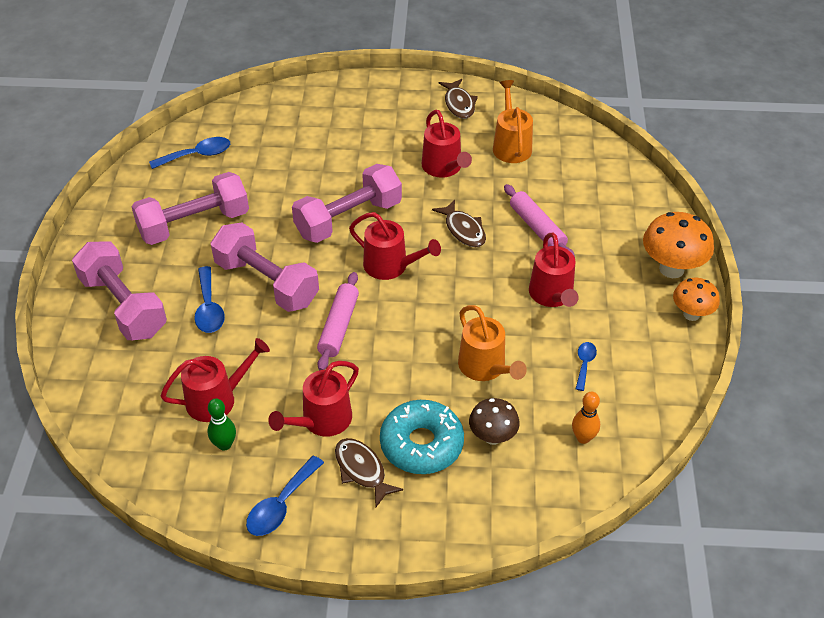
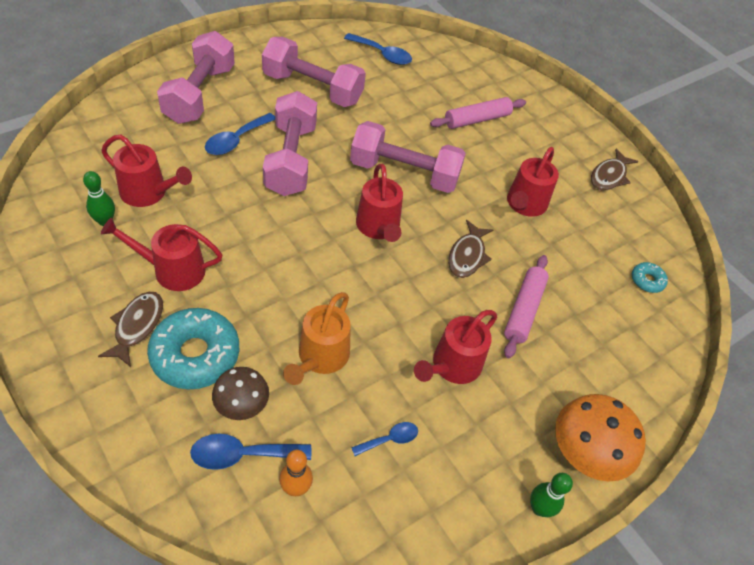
camera: 45 degrees right, 5 degrees up
(281, 505) = (65, 289): blue spoon -> blue spoon (242, 454)
(338, 326) = (282, 228): pink rolling pin -> pink rolling pin (477, 119)
(511, 146) = (602, 238): orange watering can -> none
(566, 147) = (647, 281): none -> turquoise donut
(691, 314) = (539, 508): orange mushroom -> green bowling pin

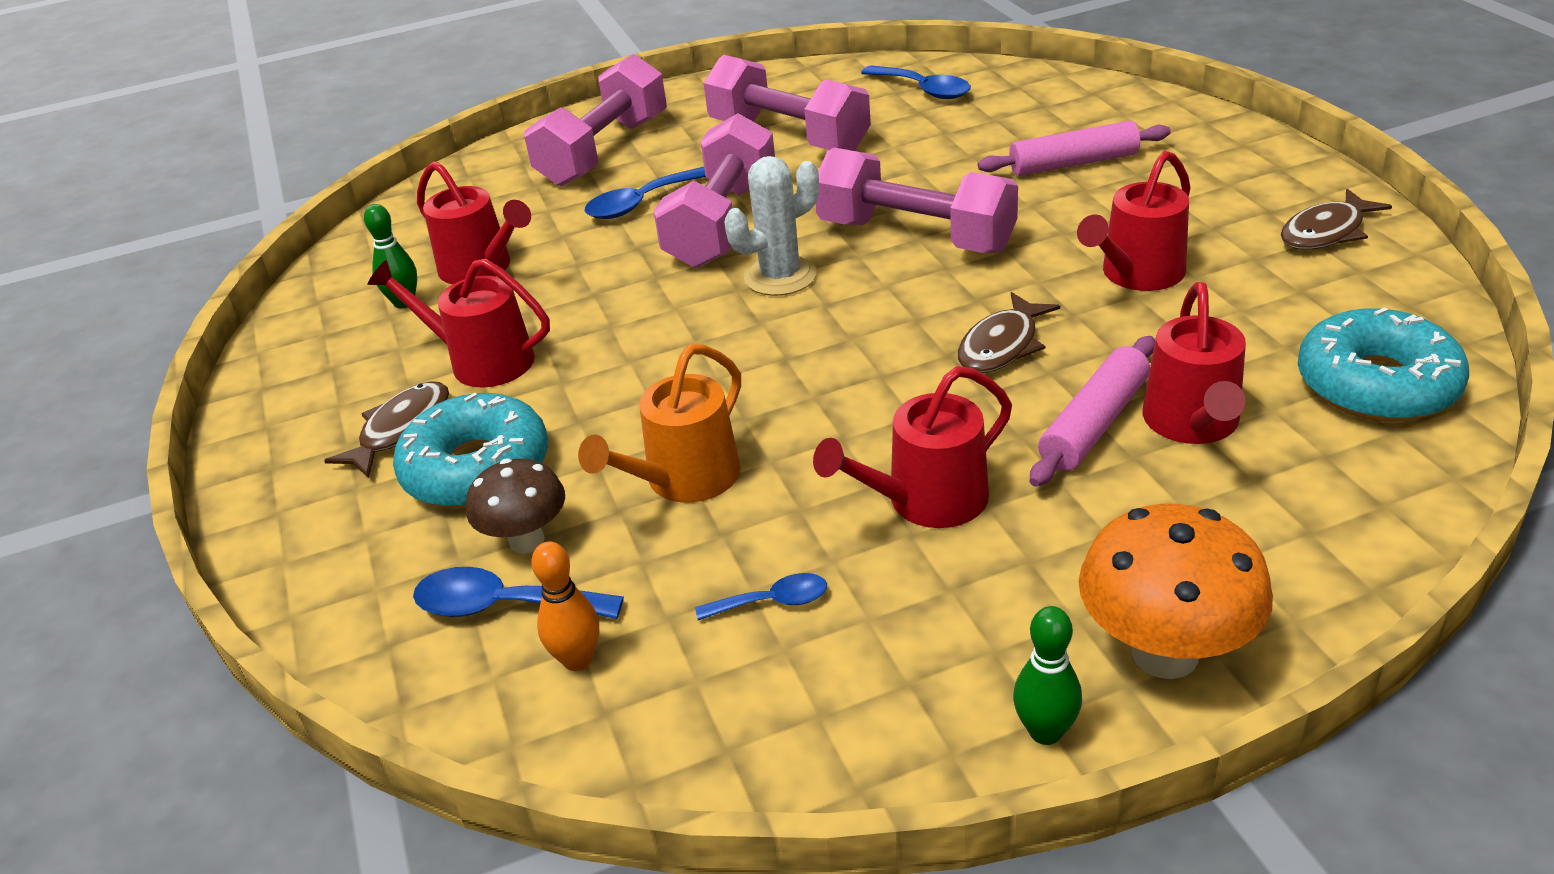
camera: 25 degrees right, 15 degrees down
(335, 203) = (780, 276): none -> white cactus
(378, 227) = (846, 307): red watering can -> red watering can (1192, 423)
(647, 281) = (1376, 385): turquoise donut -> turquoise donut, size x2.13

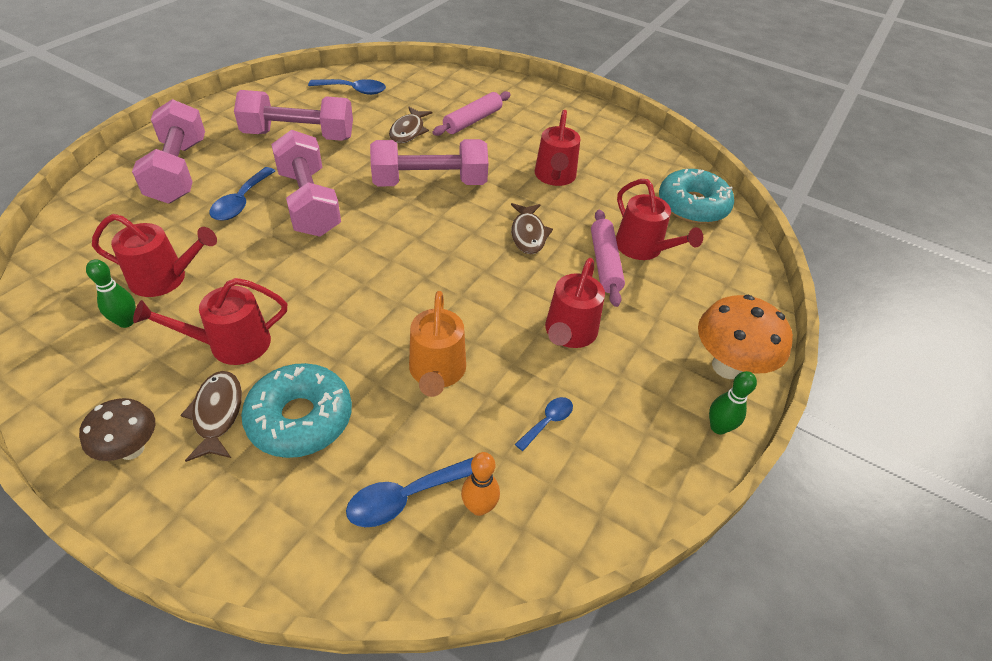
camera: 45 degrees left, 10 degrees up
(527, 541) = (379, 450): brown mushroom -> brown mushroom (131, 449)
(780, 276) = (376, 228): white cactus -> none
(1326, 232) = (613, 134): brown fish -> brown fish (408, 131)

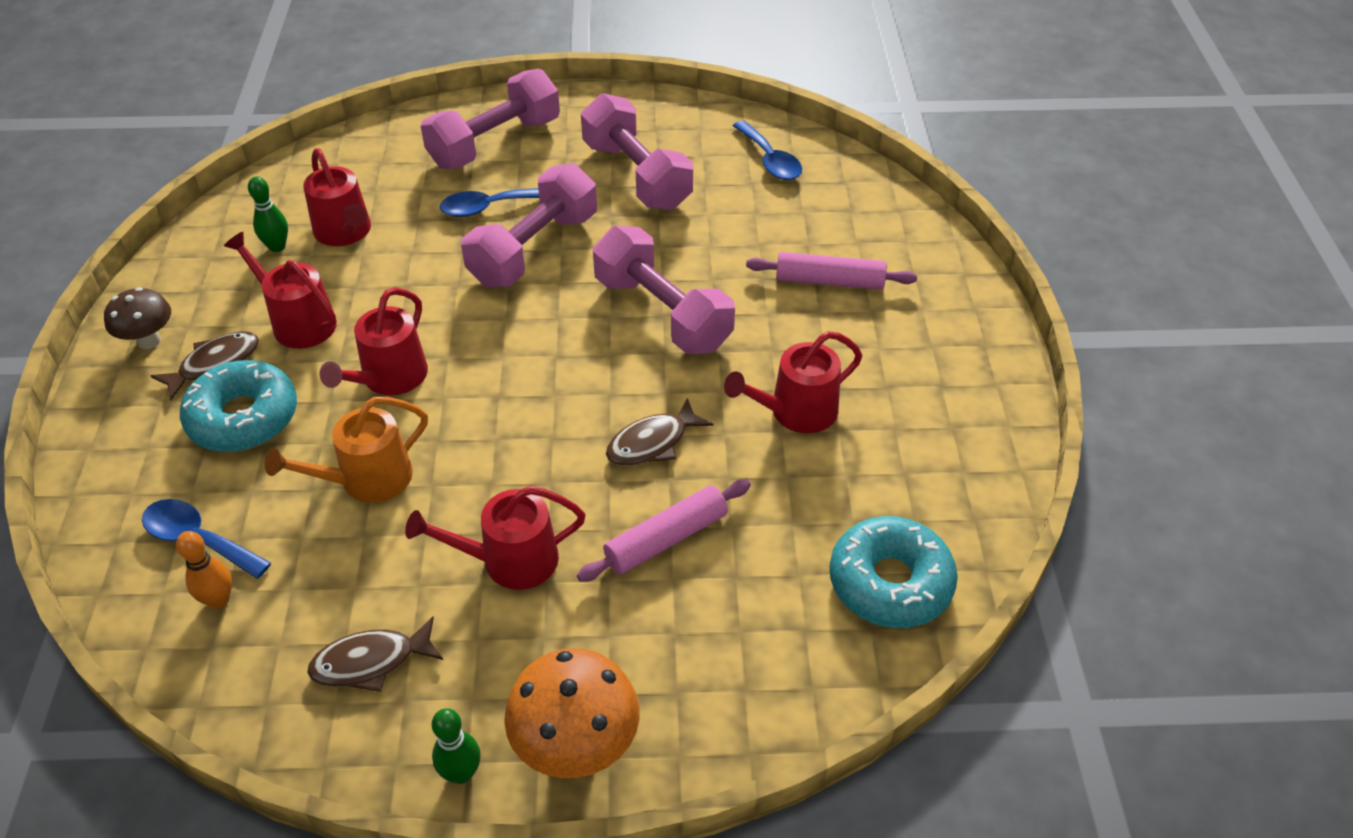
camera: 60 degrees right, 0 degrees up
(408, 131) = (741, 244): brown fish -> brown fish (370, 662)
(548, 422) = (361, 603): blue spoon -> none
(643, 248) = (734, 565): red watering can -> red watering can (389, 378)

